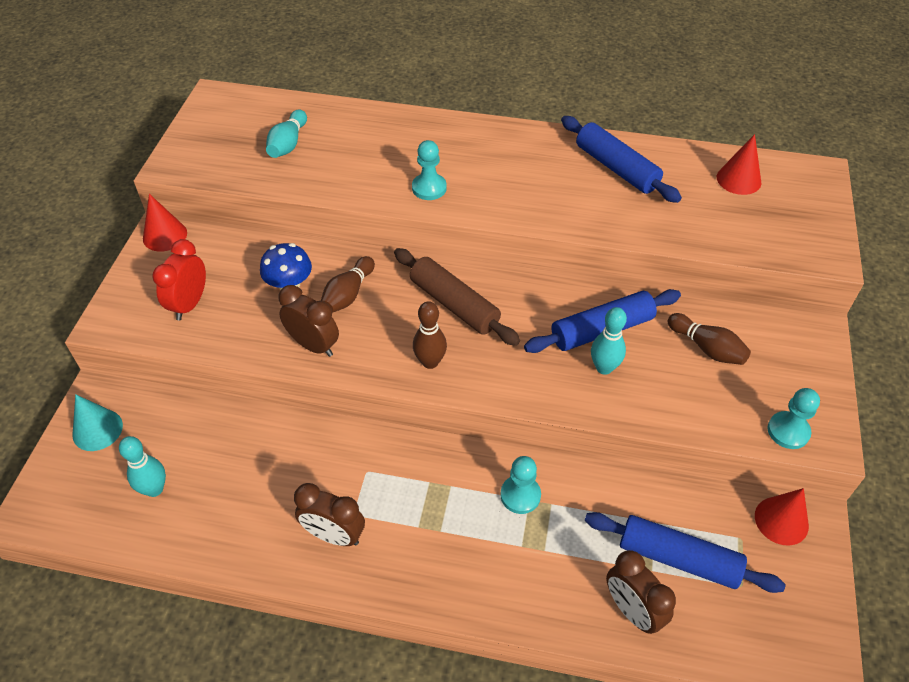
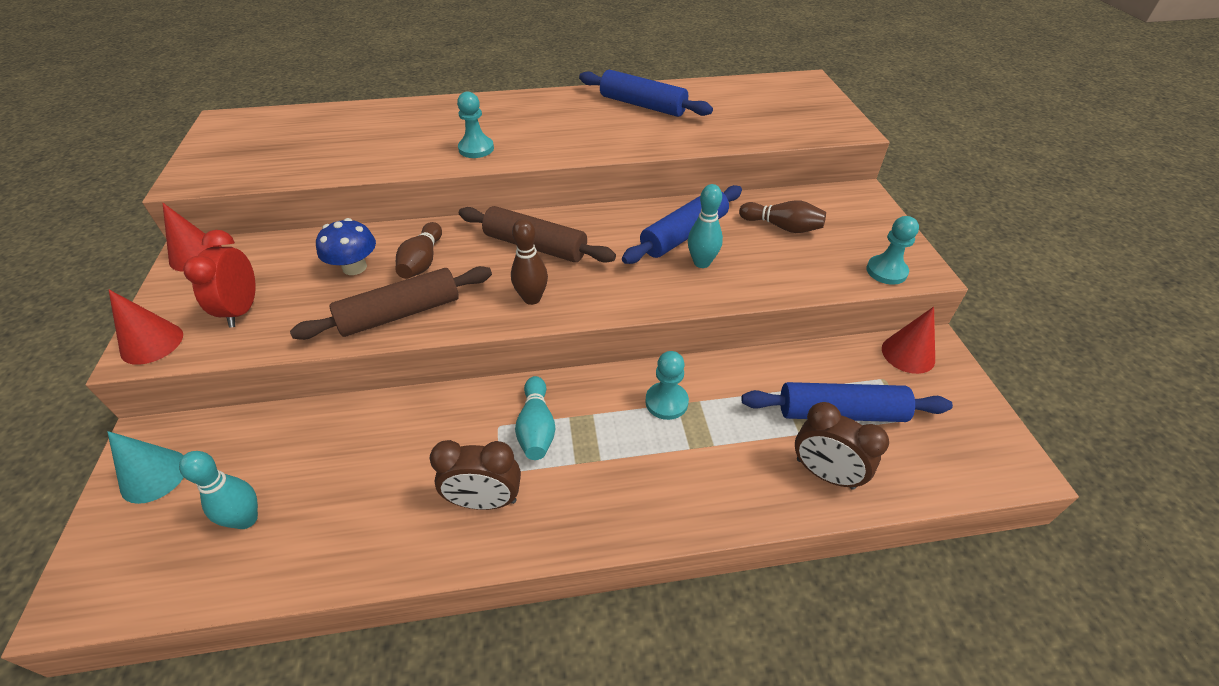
camera: 20 degrees left, 5 degrees down
(288, 144) = (316, 142): turquoise bowling pin -> turquoise bowling pin (536, 428)
(313, 345) = (400, 314): brown clock -> brown rolling pin
(738, 179) = (748, 95): red cone -> red cone (152, 343)

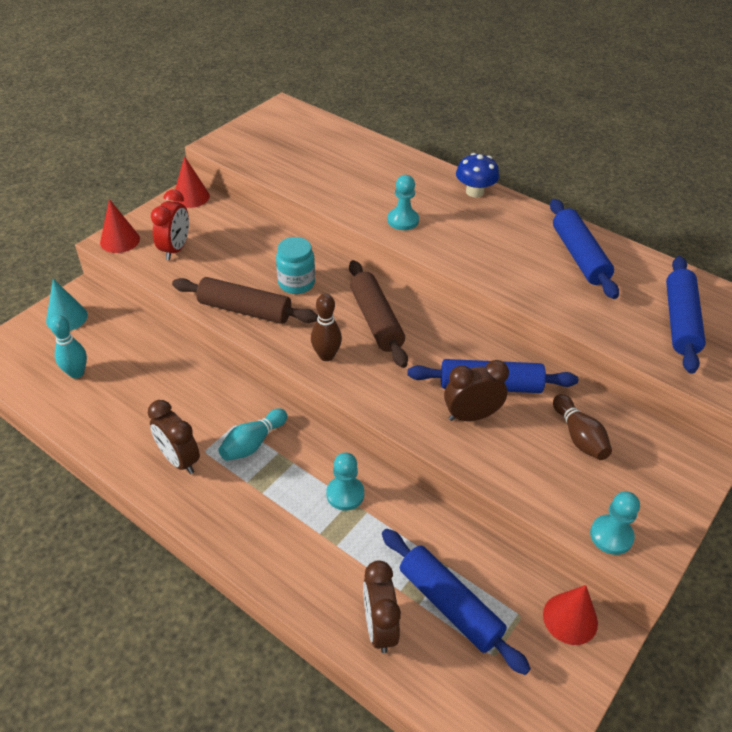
camera: 45 degrees right, 0 degrees up
(242, 310) = (175, 249): red clock -> red clock turned 150 degrees clockwise
(354, 267) = (257, 261): blue mushroom -> blue mushroom (475, 192)
(422, 262) = (296, 283): brown bowling pin -> turquoise jar
(701, 262) = (471, 416): turquoise bowling pin -> brown clock
(758, 109) = (680, 321): none -> blue rolling pin

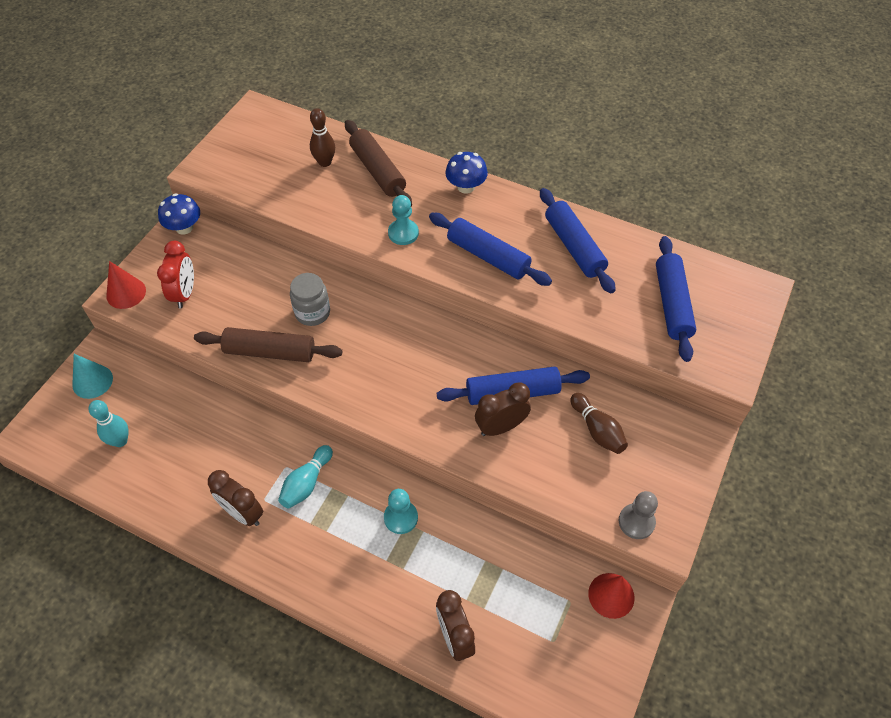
camera: 10 degrees left, 10 degrees up
(191, 197) = (184, 227): red cone -> blue mushroom
(296, 283) = (312, 313): turquoise jar -> grey jar
(326, 356) = (358, 388): brown bowling pin -> brown bowling pin (325, 162)
(376, 320) = (396, 341): brown rolling pin -> brown rolling pin (377, 171)
(449, 605) = (510, 604): blue rolling pin -> blue rolling pin (488, 256)
(611, 536) = (636, 522): turquoise pawn -> grey pawn

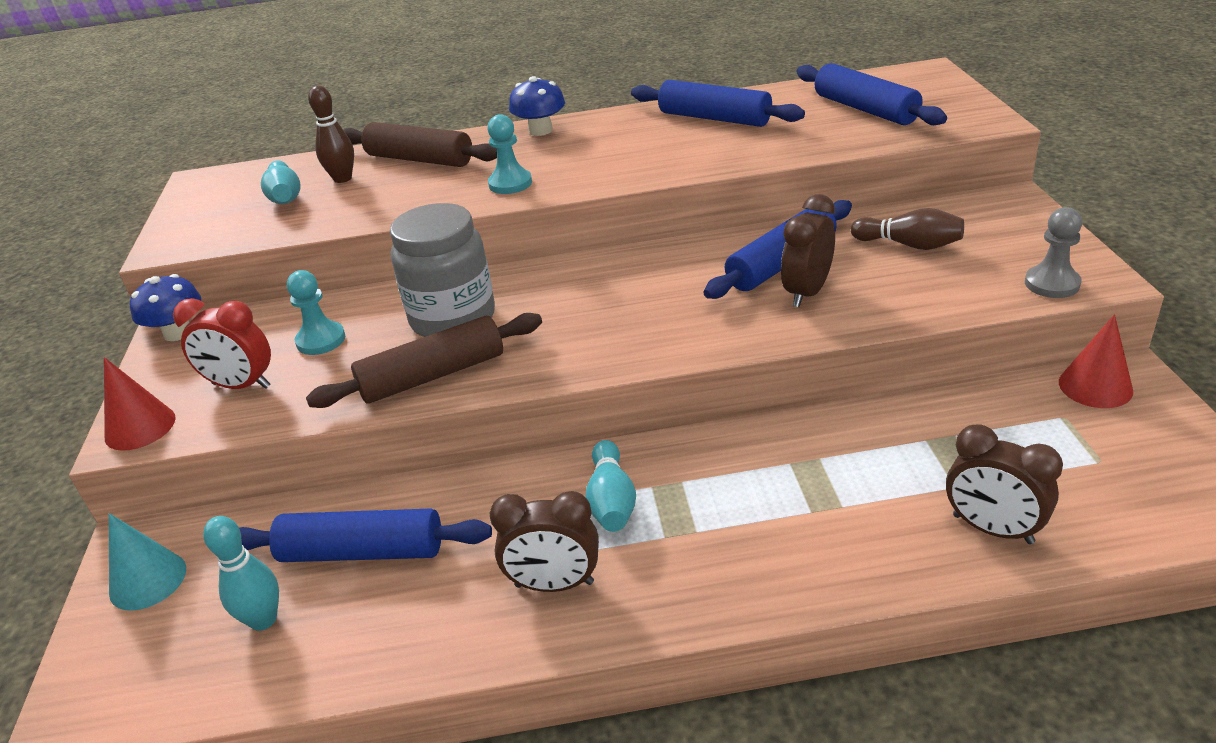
camera: 30 degrees left, 20 degrees down
(185, 293) = (241, 385): red clock -> red clock turned 135 degrees clockwise
(285, 160) = (285, 196): none -> turquoise bowling pin
(312, 313) = (453, 318): grey jar -> grey jar, size x1.57
(400, 517) = (776, 462): turquoise pawn -> turquoise pawn (321, 340)
(488, 256) = (632, 159): blue rolling pin -> blue rolling pin (362, 552)

